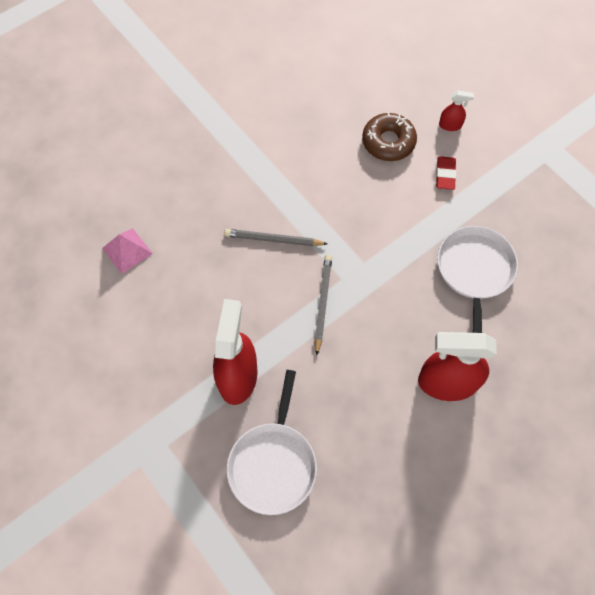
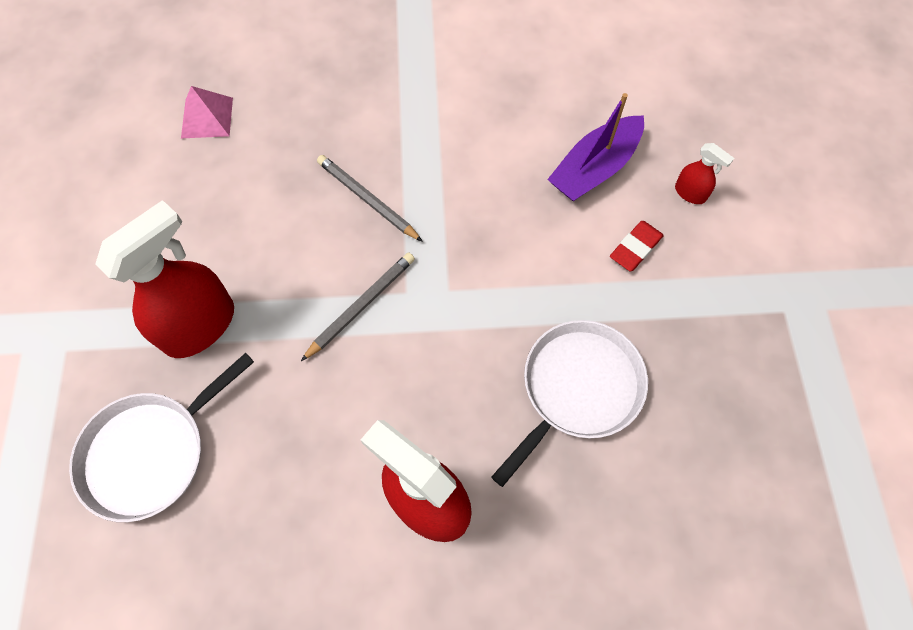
camera: 35 degrees right, 0 degrees up
(388, 142) = (594, 169): brown donut -> purple boat

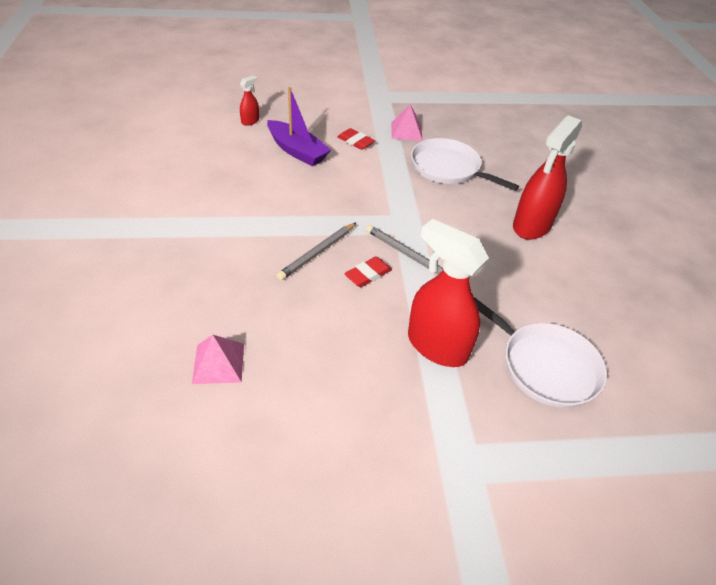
camera: 95 degrees left, 20 degrees down
(325, 256) = (368, 274): none -> red eraser
(685, 330) = (406, 131): none -> pink pyramid
(690, 193) = (317, 120): red spray bottle -> red spray bottle (250, 121)

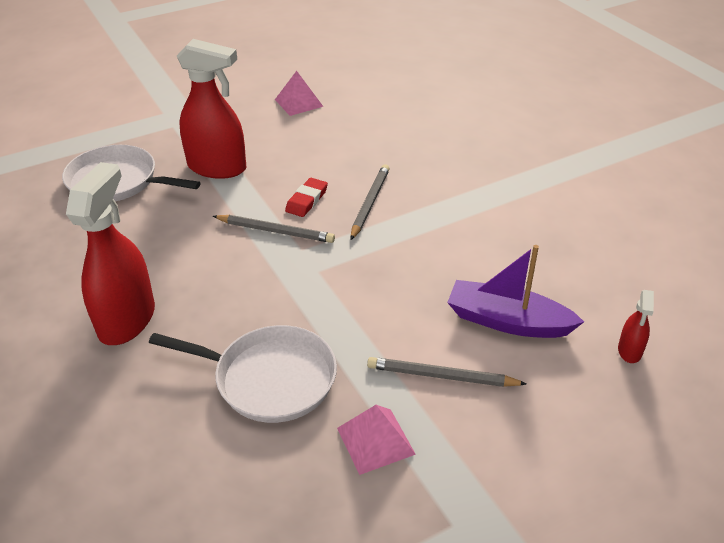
camera: 160 degrees right, 5 degrees down
(218, 363) = (381, 113): pink pyramid -> pink pyramid (298, 103)
(355, 141) = (442, 376): red eraser -> grey pencil

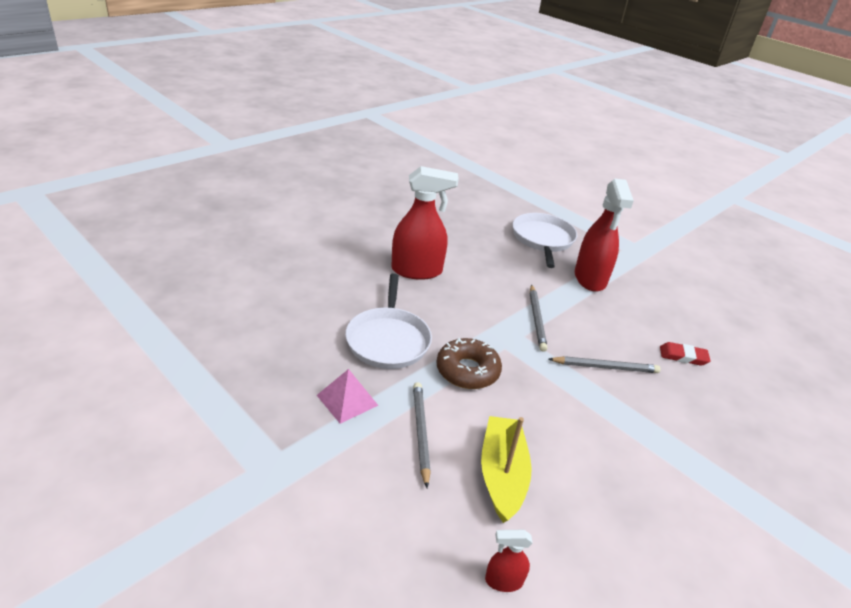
camera: 70 degrees right, 5 degrees down
(298, 103) = (711, 306): pink pyramid -> none
(307, 200) = (583, 330): red eraser -> red eraser (683, 356)
(349, 313) = (467, 371): none -> brown donut
(507, 321) = (502, 474): purple boat -> yellow boat

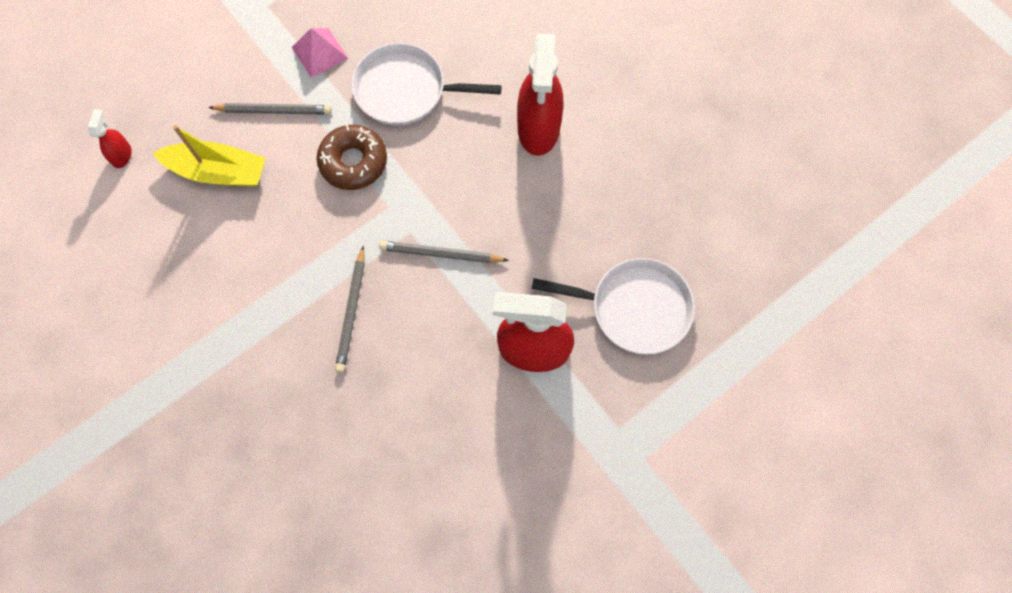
camera: 100 degrees right, 35 degrees up
(683, 356) = (366, 418): red eraser -> none

